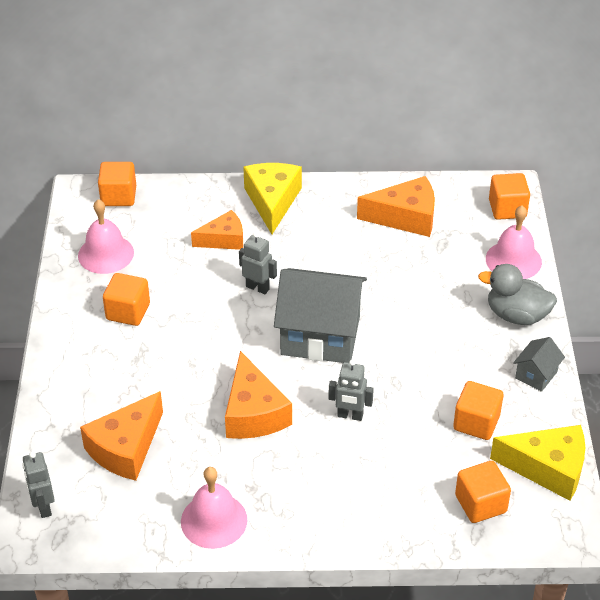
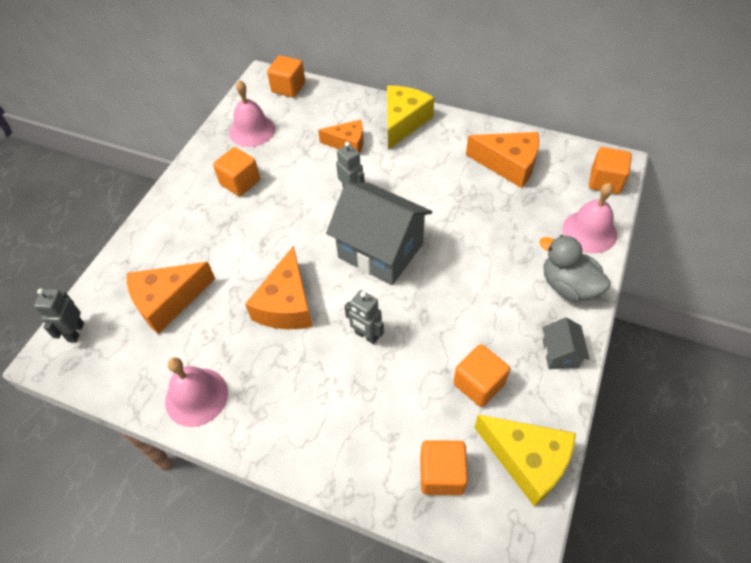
camera: 25 degrees right, 10 degrees up
(536, 375) = (560, 354): grey house -> grey house turned 60 degrees counterclockwise

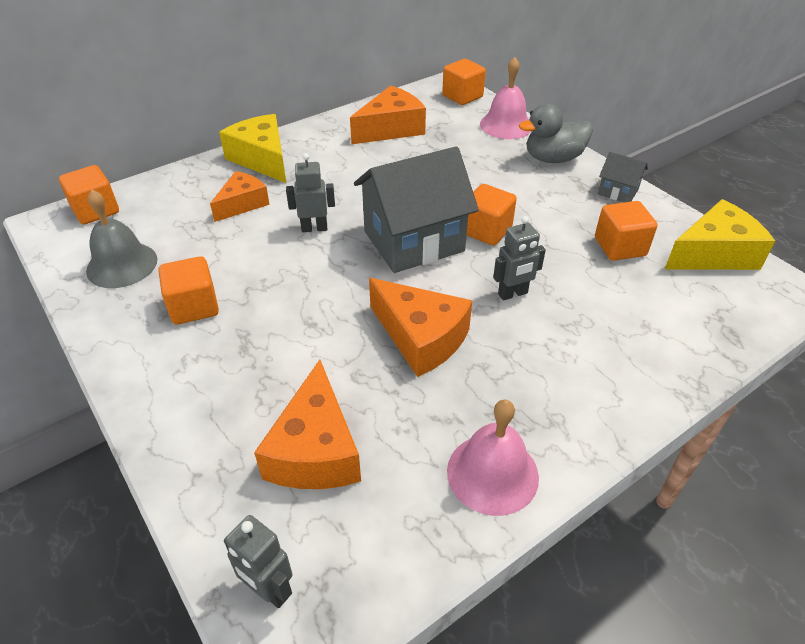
camera: 60 degrees left, 10 degrees down
(252, 130) = (122, 265): pink bell -> grey bell
(441, 474) = (704, 309): orange cube -> orange cube (486, 231)

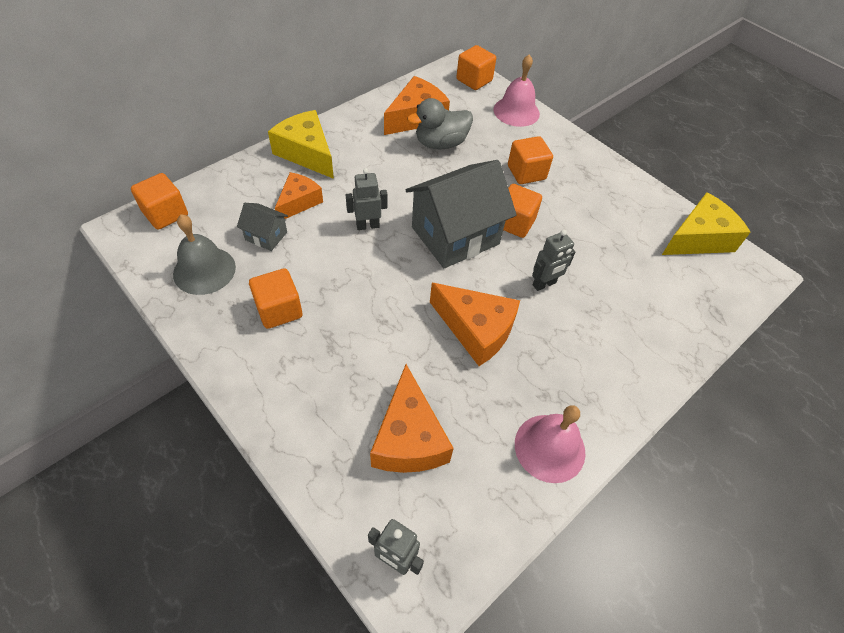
camera: 10 degrees left, 10 degrees up
(553, 158) = (560, 146): grey duck -> grey duck (440, 143)
(618, 192) = (617, 179): grey house -> grey house (266, 236)
(620, 247) = (624, 235): orange cube -> orange cube (526, 173)

